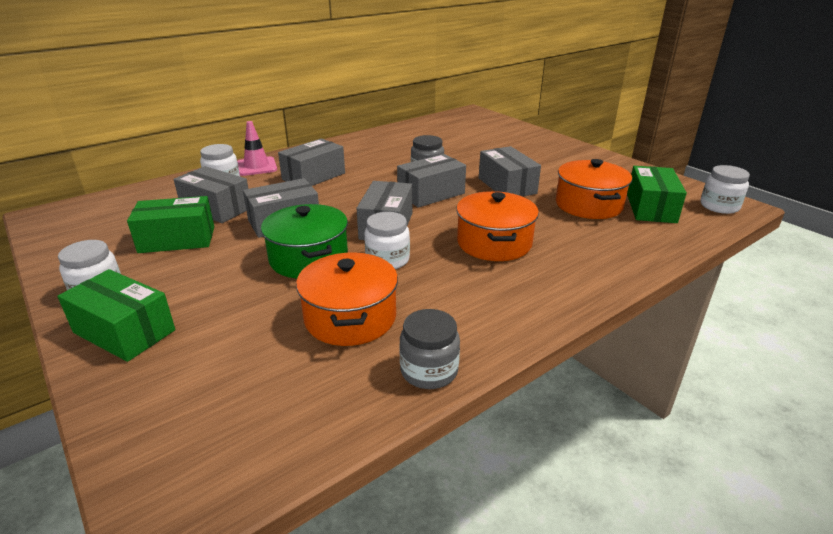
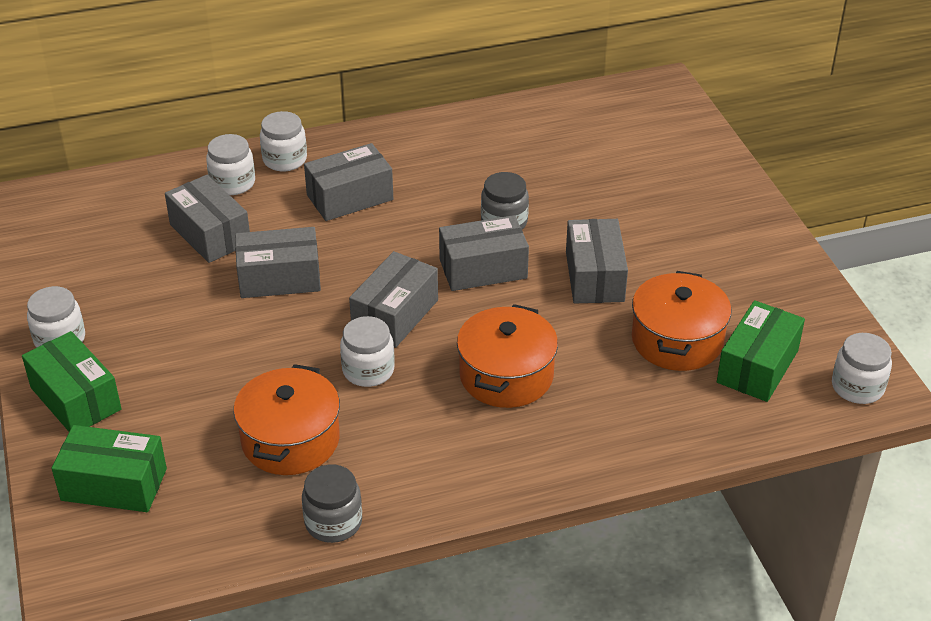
camera: 20 degrees right, 10 degrees up
(177, 239) = (153, 279): green box -> green box (114, 484)
(256, 167) = (285, 159): pink traffic cone -> white jar
(309, 258) = (283, 346): green pot -> none

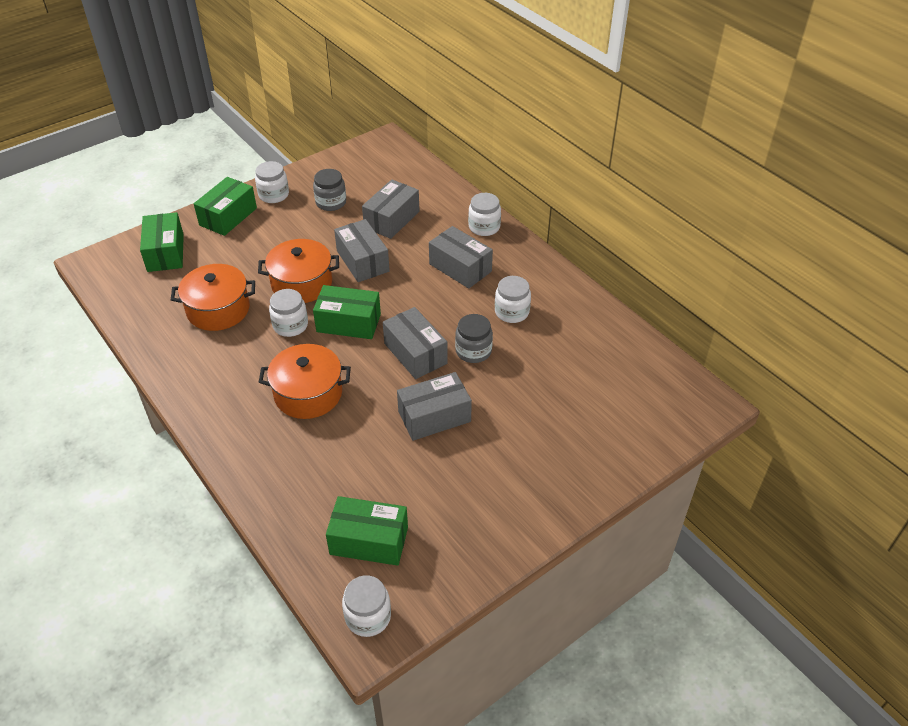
camera: 70 degrees right, 5 degrees up
(232, 183) = (447, 213): white jar -> white jar (512, 312)
(333, 522) = (154, 348): grey jar -> grey jar (331, 202)
(395, 315) = (348, 323): grey box -> green box
(677, 340) = (381, 482): orange pot -> orange pot (302, 283)

